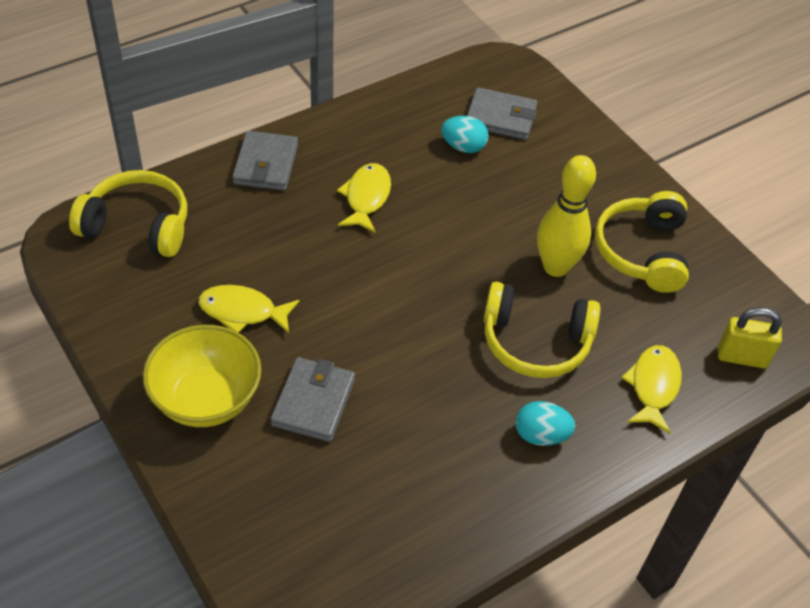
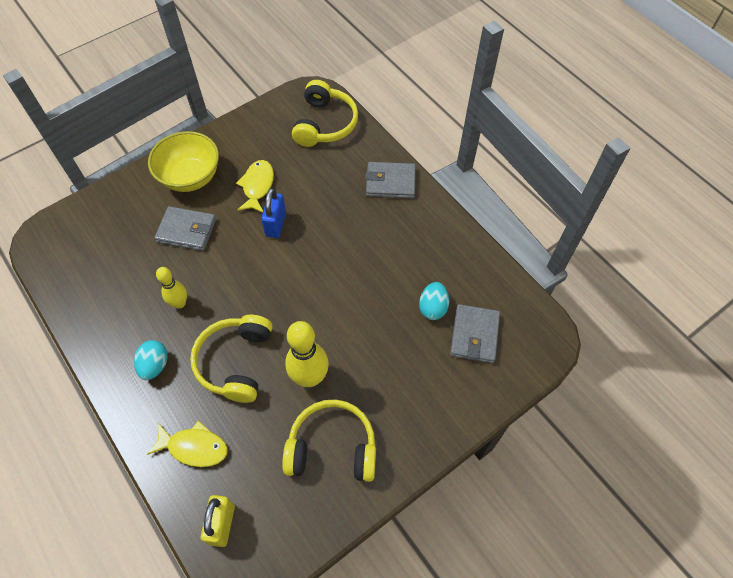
camera: 90 degrees right, 10 degrees up
(318, 292) = (276, 224): none -> blue padlock
(366, 197) = (367, 245): yellow fish -> none
(442, 408) = (179, 303): none -> yellow bowling pin

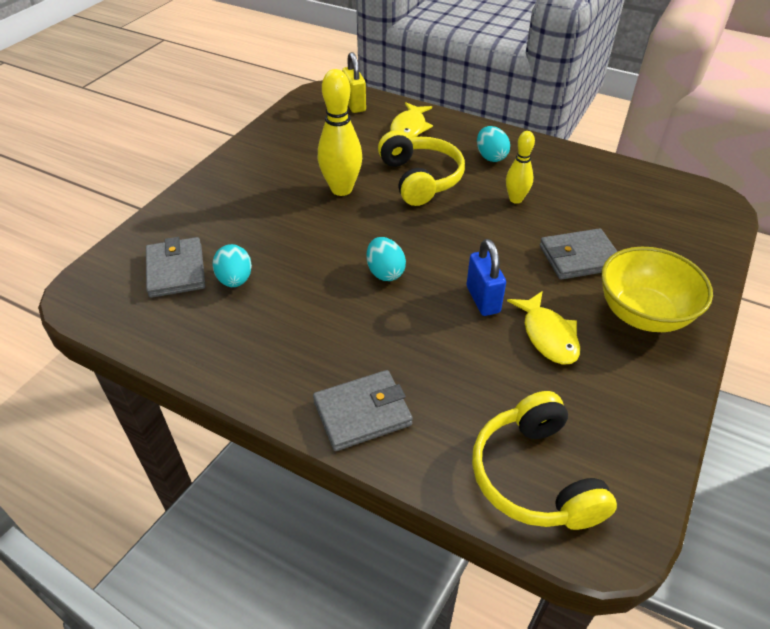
camera: 155 degrees right, 15 degrees down
(194, 447) = (409, 128): yellow fish -> yellow fish turned 60 degrees counterclockwise
(324, 272) = (385, 272): none -> turquoise egg
(332, 448) = (292, 157): yellow headphones -> none

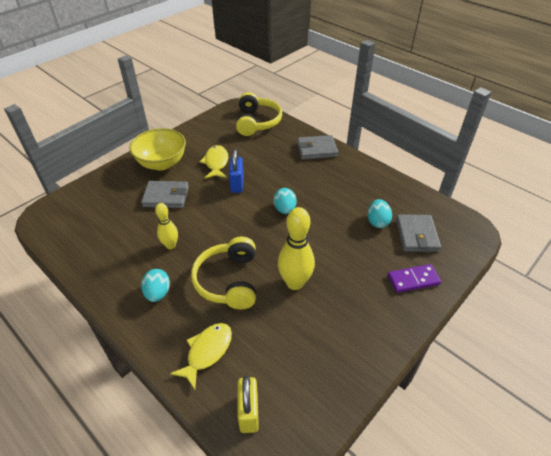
camera: 165 degrees left, 0 degrees up
(193, 215) = (413, 280): none -> purple domino

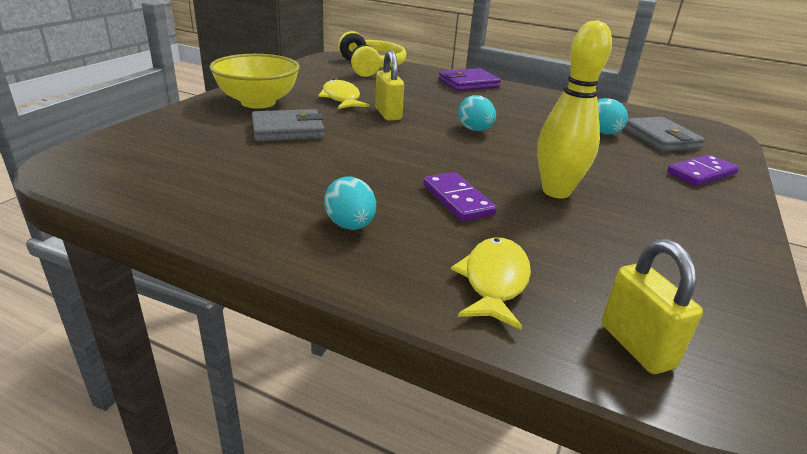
camera: 20 degrees left, 15 degrees down
(170, 245) = (332, 174): yellow bowling pin -> none
(229, 280) = (457, 199): yellow headphones -> purple domino
(237, 184) = (388, 114): blue padlock -> yellow padlock
(317, 149) = (468, 83): grey wallet -> purple wallet

